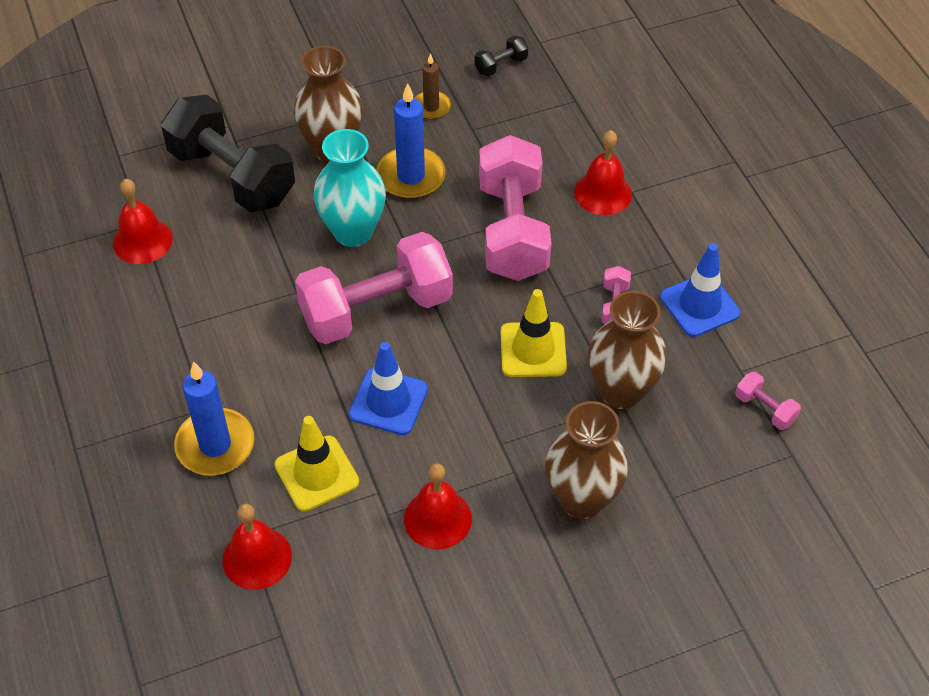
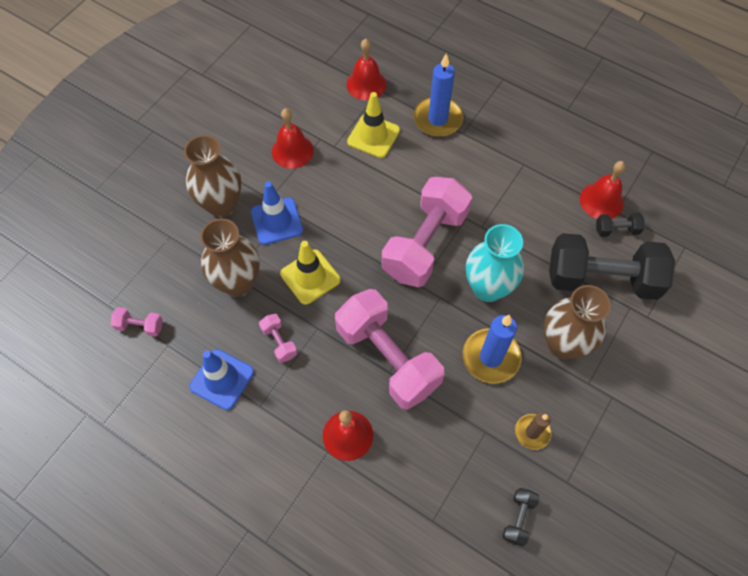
camera: 145 degrees right, 10 degrees up
(163, 206) = (616, 230): none -> black dumbbell
(388, 402) = (369, 194): blue traffic cone -> blue traffic cone (276, 221)

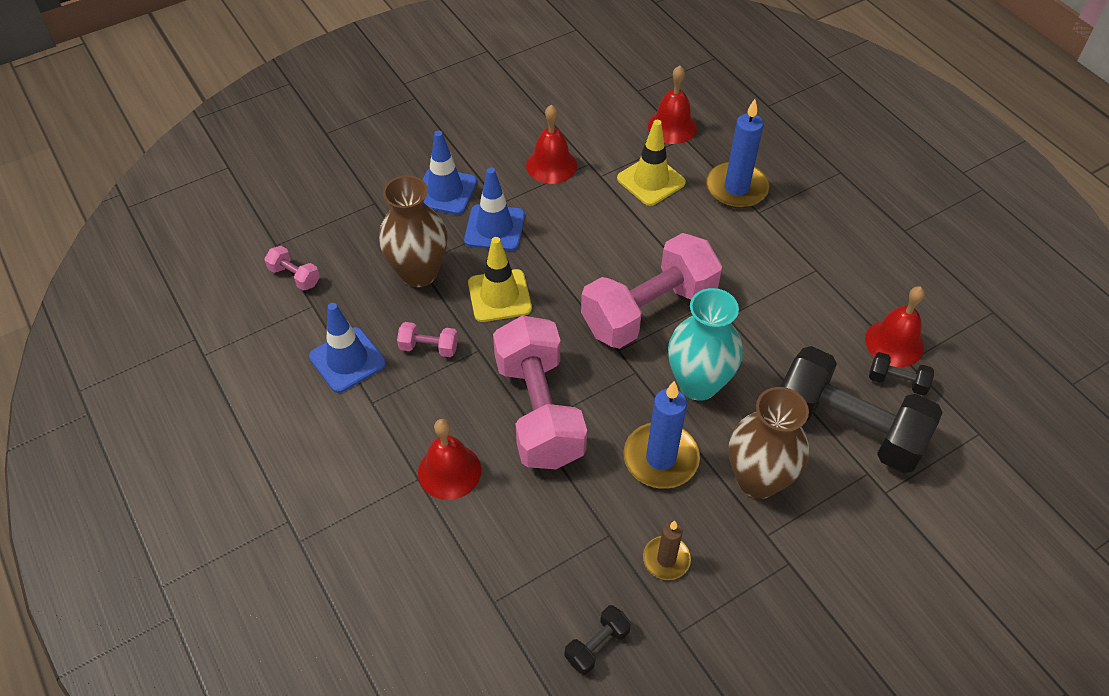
camera: 25 degrees right, 10 degrees down
(222, 205) = (445, 191): brown vase -> blue traffic cone
(279, 342) = (429, 347): pink dumbbell -> pink dumbbell turned 75 degrees counterclockwise

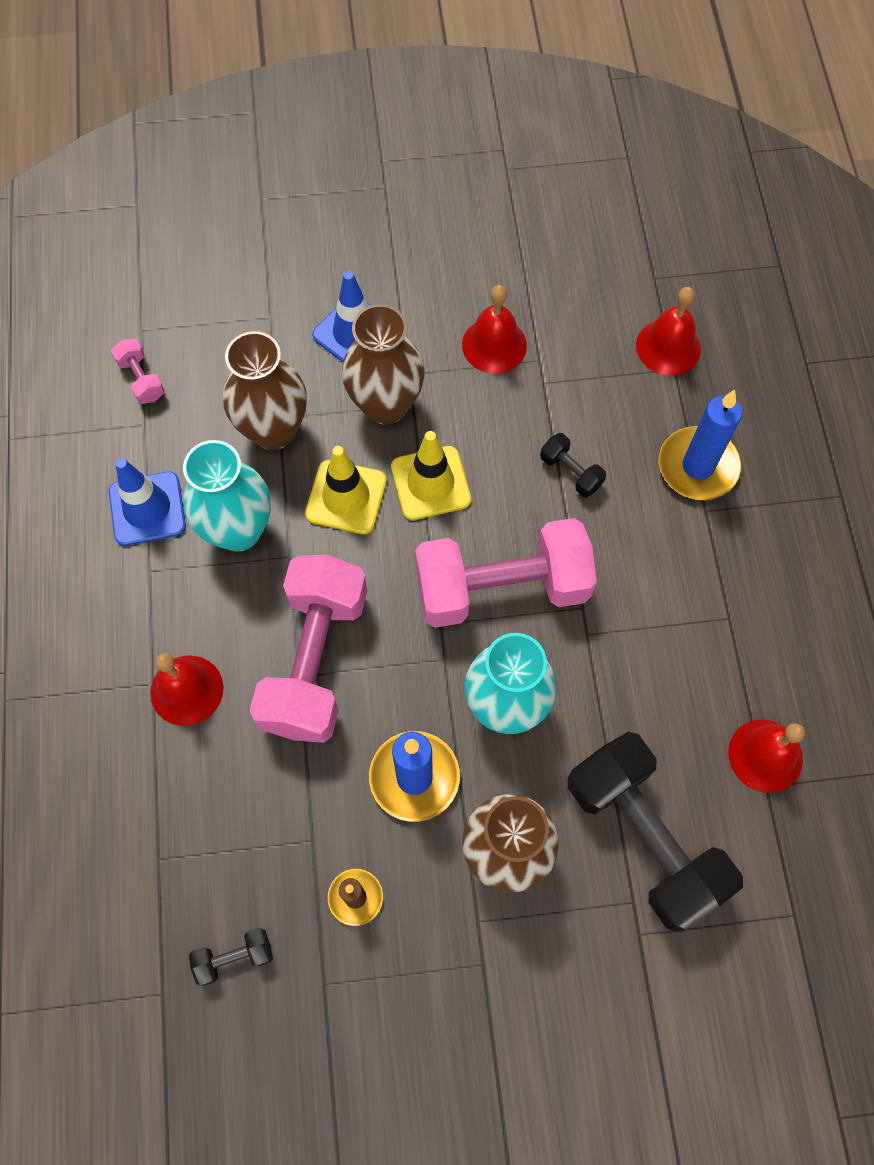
camera: 25 degrees right, 15 degrees up
(429, 347) = (238, 530): pink dumbbell -> turquoise vase
(494, 228) = (386, 405): blue traffic cone -> brown vase
(651, 181) = (600, 414): yellow traffic cone -> yellow traffic cone (430, 483)
(897, 381) = (738, 806): black dumbbell -> black dumbbell (571, 472)

